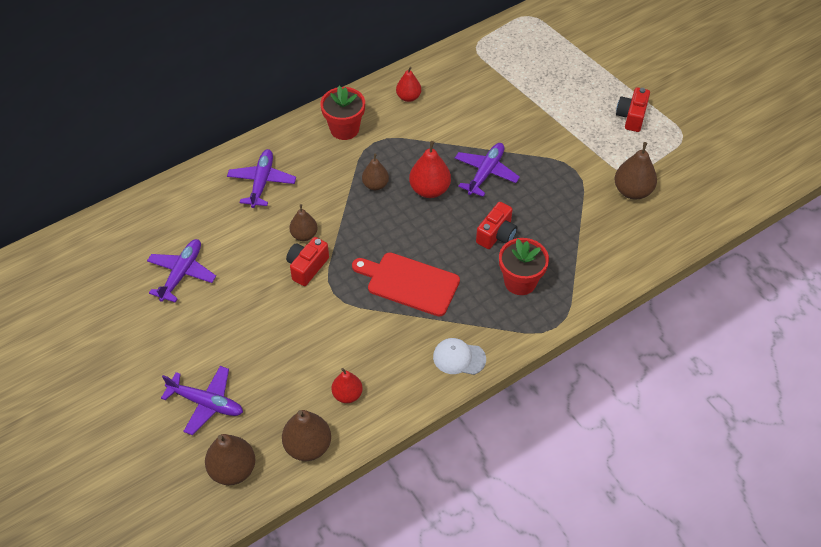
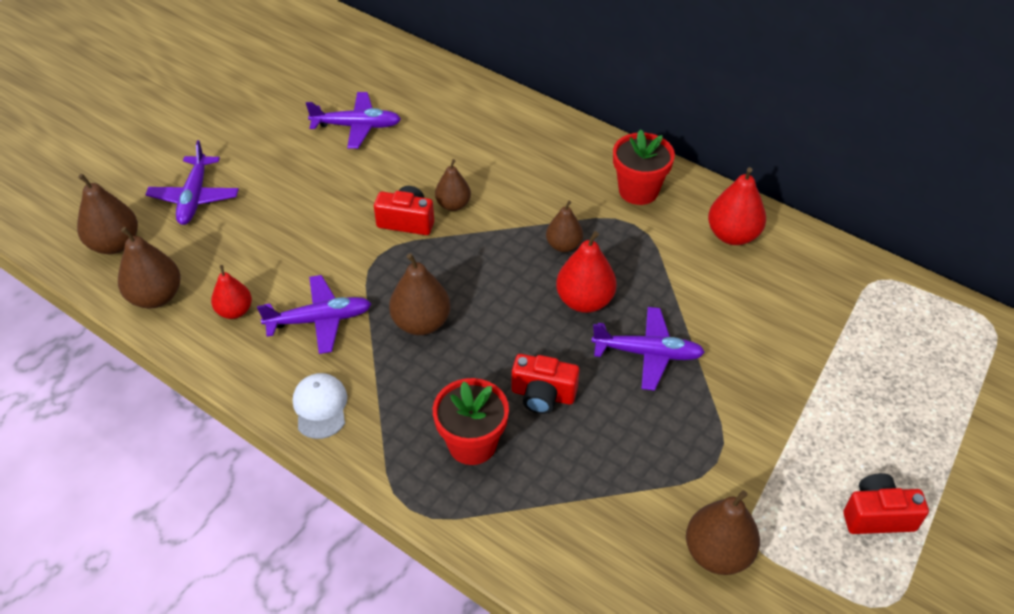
camera: 70 degrees right, 5 degrees down
(262, 182) = (514, 146): purple plane -> purple plane (319, 320)
(408, 97) = (732, 235): red pear -> red pear, size x1.53
(409, 283) = (421, 323): red cutting board -> brown pear

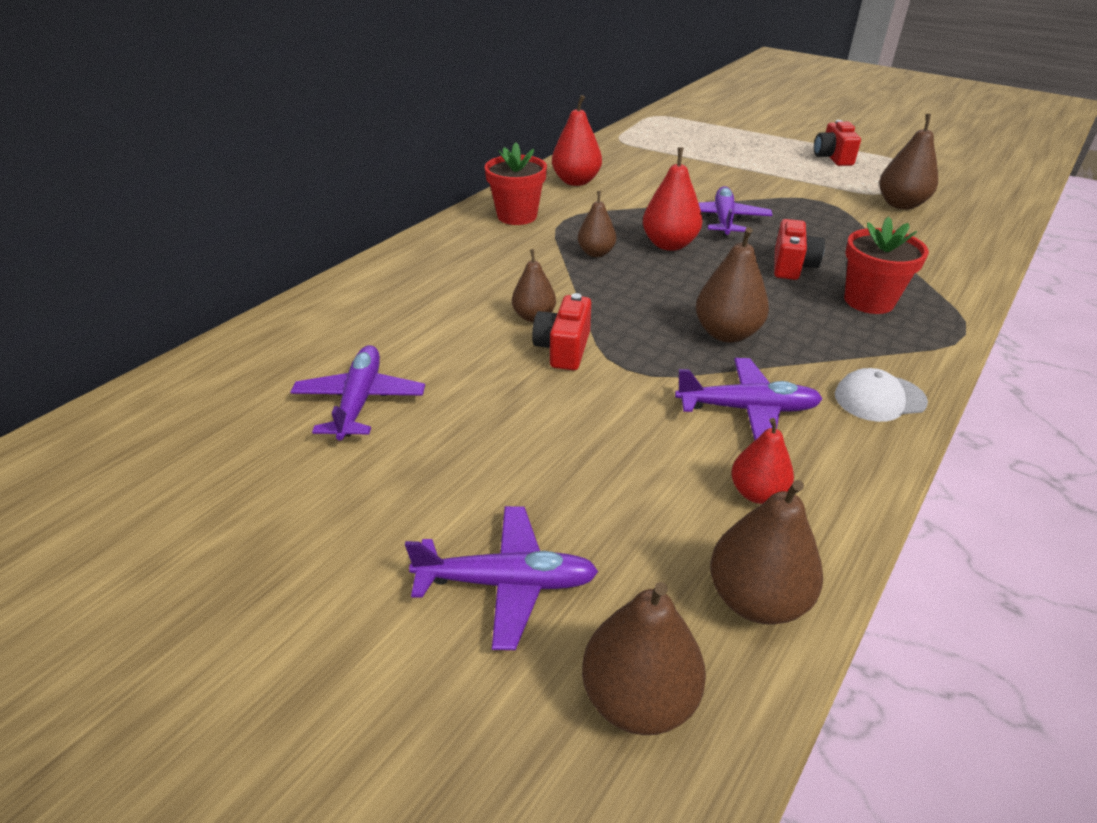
camera: 90 degrees left, 10 degrees down
(319, 320) = (747, 409): purple plane -> purple plane turned 105 degrees clockwise

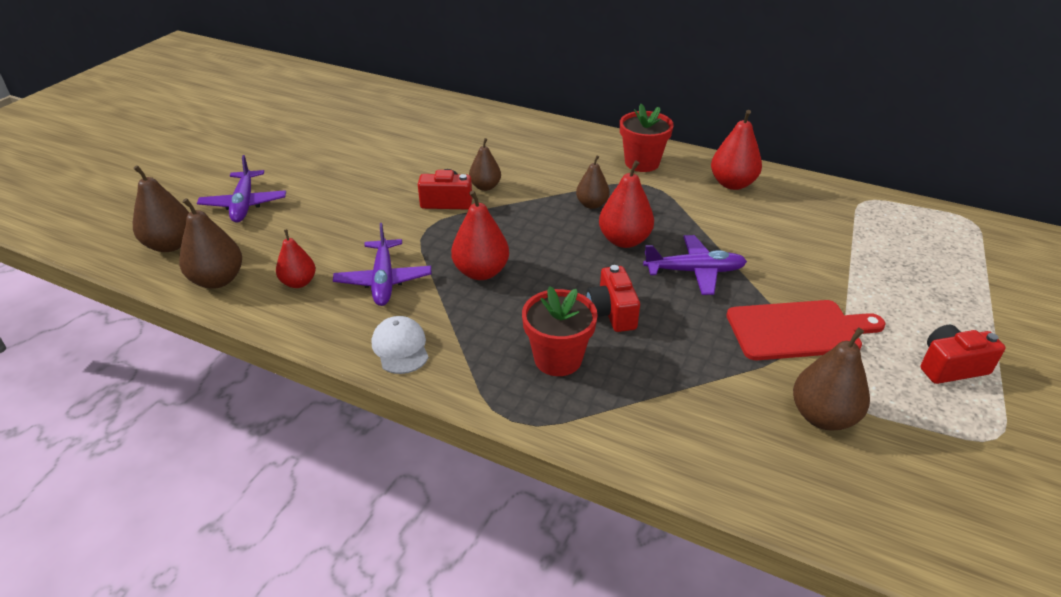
camera: 80 degrees right, 0 degrees up
(360, 401) = (385, 143): purple plane -> none
(726, 333) = (481, 272): brown pear -> red pear
(792, 266) = (612, 313): red camera -> red camera turned 75 degrees clockwise
(802, 194) = (798, 330): none -> red cutting board

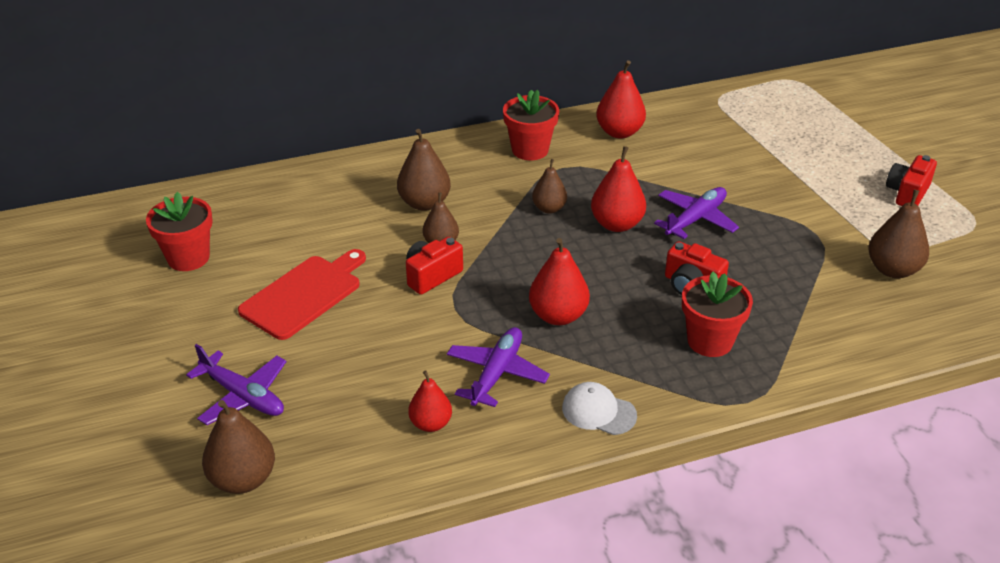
camera: 45 degrees left, 0 degrees up
(218, 280) = (354, 473): brown pear -> brown pear (424, 203)
(343, 121) = (188, 258): none -> red flower pot
(383, 280) = (497, 373): purple plane -> purple plane turned 105 degrees counterclockwise
(798, 330) = (809, 222): red cutting board -> red cutting board (304, 295)

